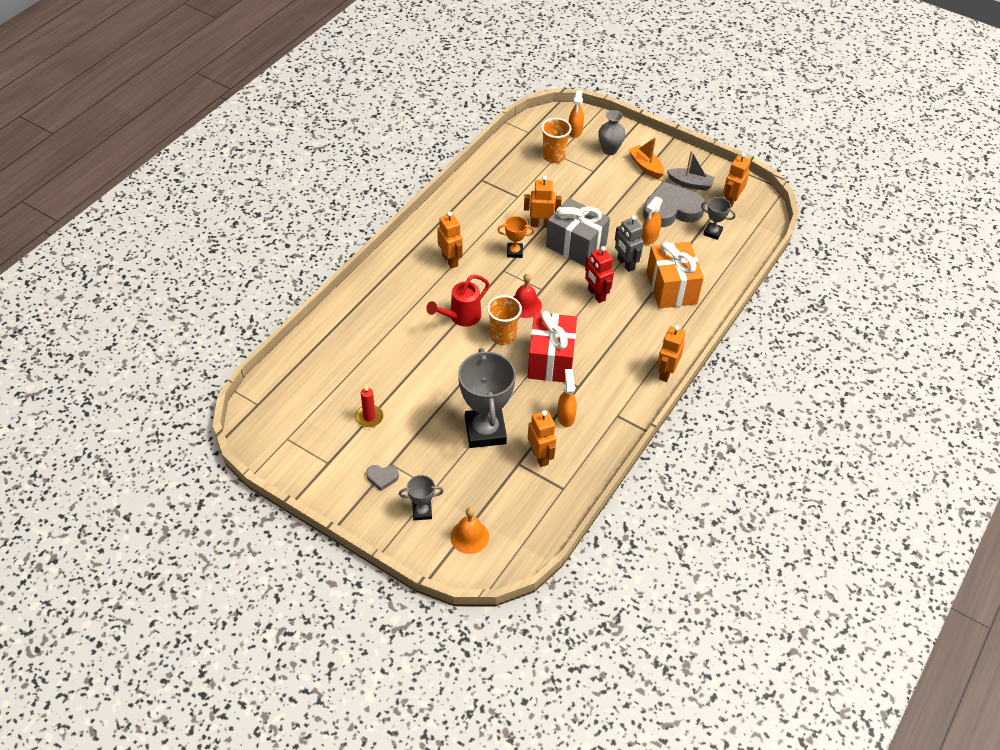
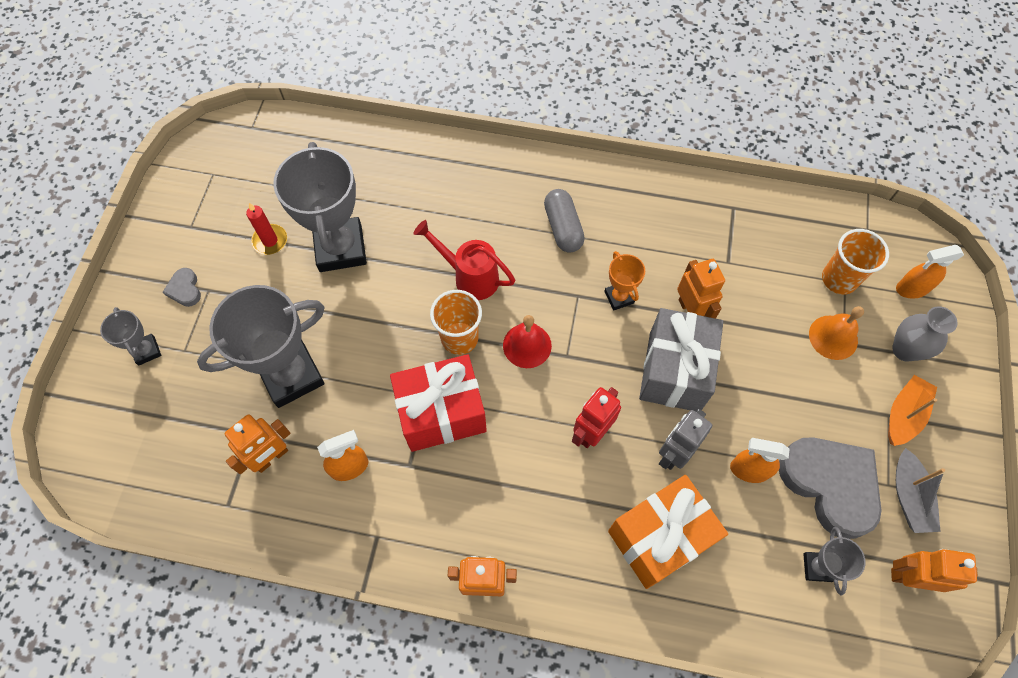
camera: 70 degrees right, 15 degrees up
(399, 379) = (340, 248): none -> grey trophy
(450, 260) = (563, 228): orange robot -> grey capsule
(469, 536) = (123, 418): orange bell -> orange bell (833, 337)

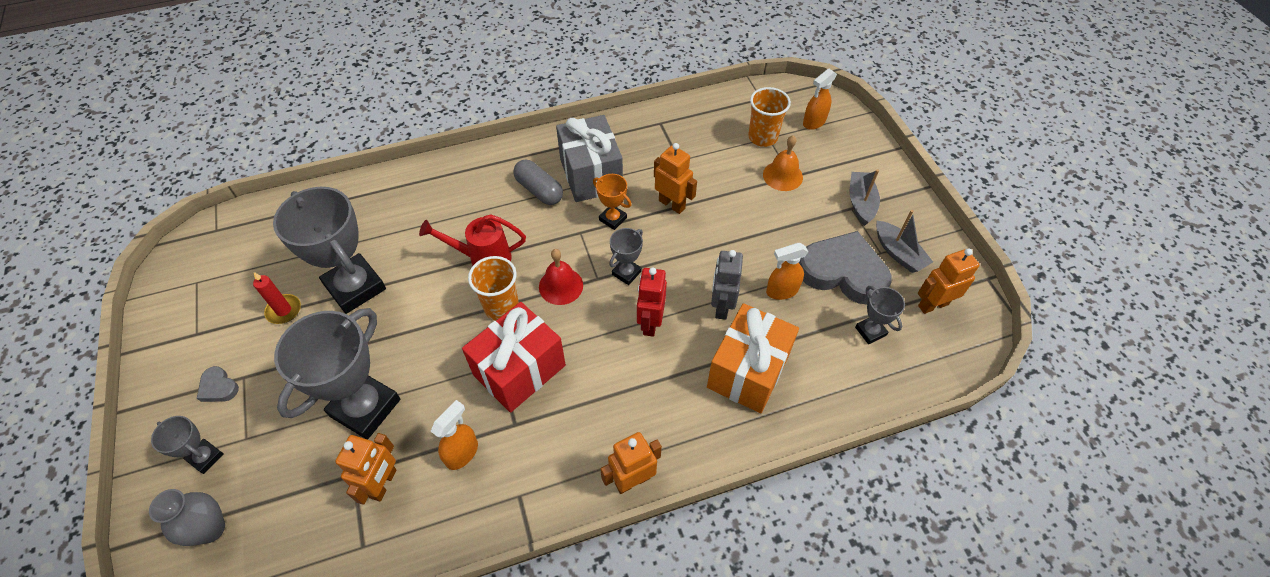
camera: 30 degrees left, 10 degrees down
(599, 365) = (626, 273): none -> grey trophy
(674, 371) = (686, 250): grey gift -> grey gift (591, 175)
(904, 350) = (834, 162): grey vase -> grey vase (210, 529)
(904, 414) = (861, 203): orange boat -> grey boat

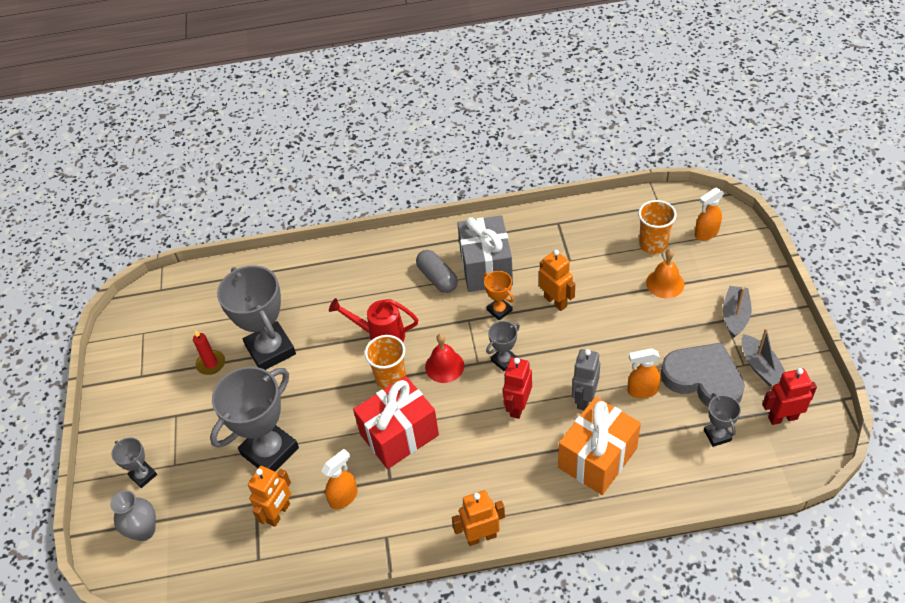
camera: 15 degrees right, 5 degrees down
(218, 387) = (156, 421): grey heart -> none
(933, 305) = (782, 417): orange robot -> red robot

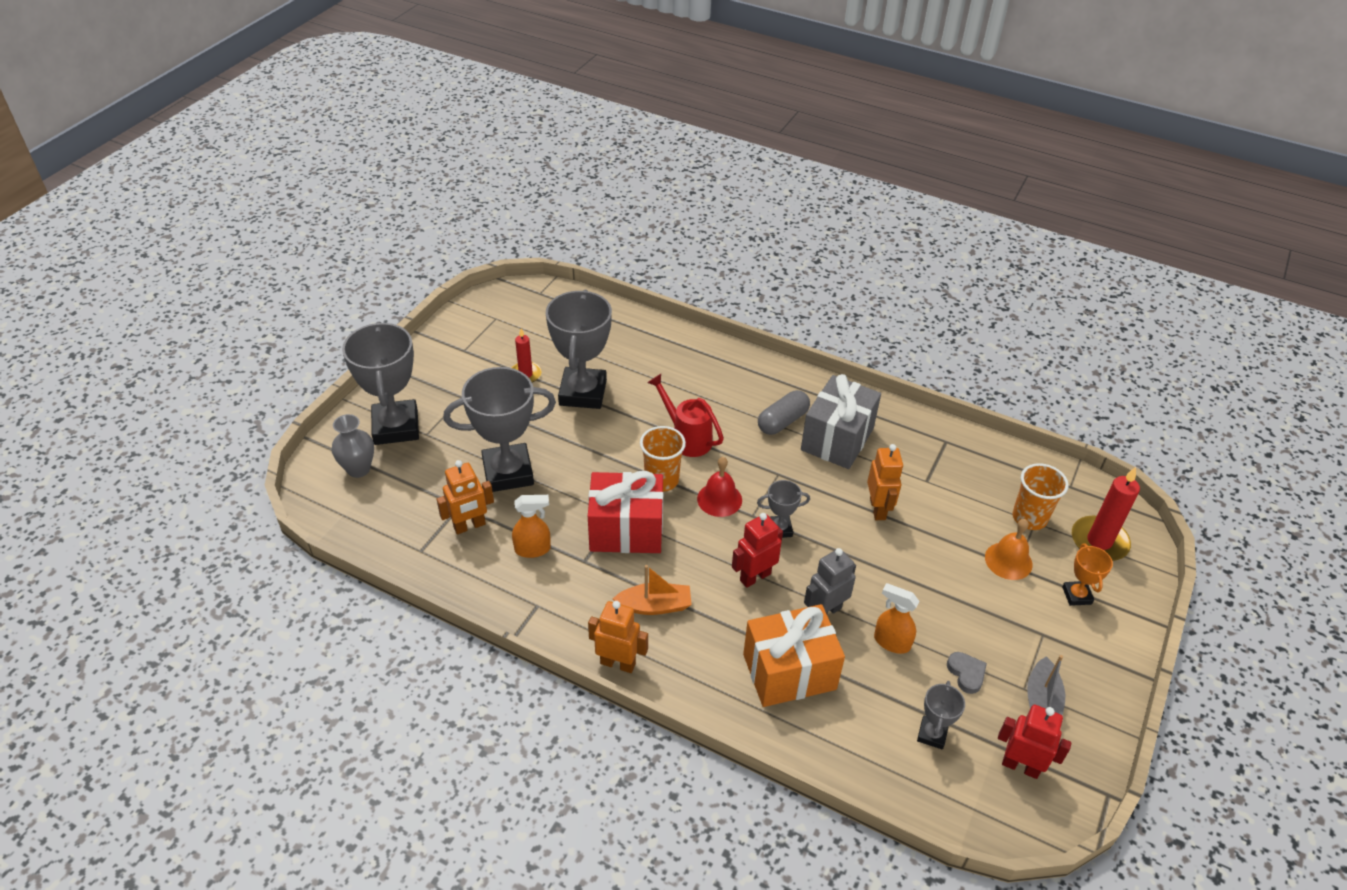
camera: 30 degrees right, 5 degrees down
(143, 475) = (396, 427): grey trophy -> grey trophy, size x2.10
(437, 278) = (782, 421): grey capsule -> grey capsule turned 45 degrees clockwise
(469, 476) = (655, 606): none -> orange boat
(499, 310) = (815, 483): orange trophy -> orange trophy (1076, 595)
(703, 379) = (966, 673): grey heart -> grey heart, size x0.42
(706, 233) = (1099, 541): orange spray bottle -> red candle
(735, 316) = (1058, 637): grey boat -> none

